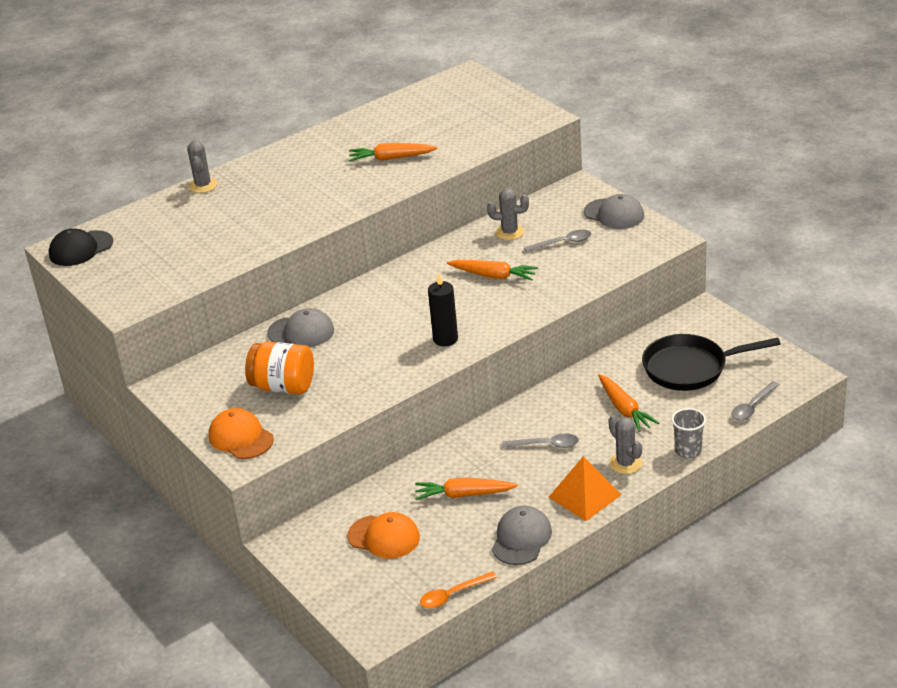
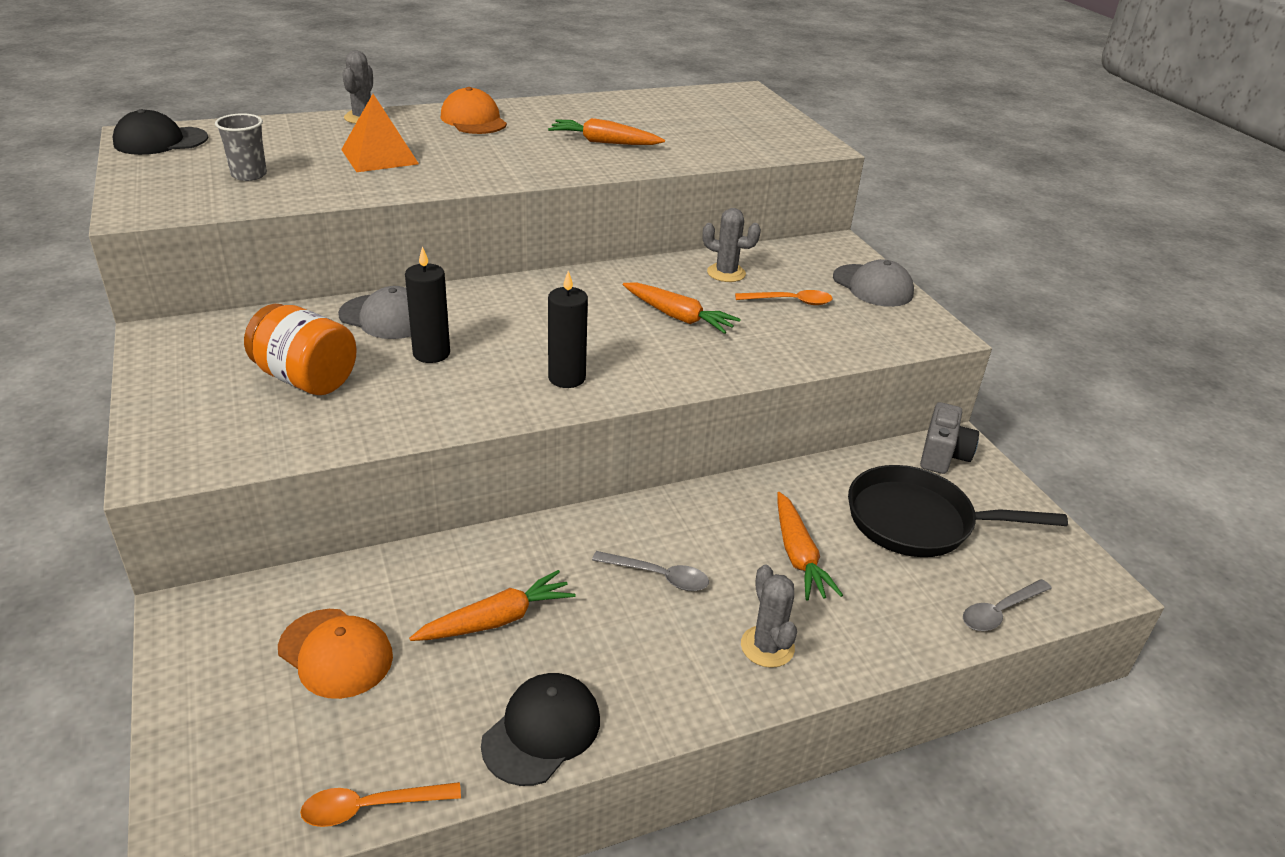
camera: 10 degrees right, 0 degrees up
(241, 437) = (189, 432): orange cap -> orange cap (473, 120)
(349, 348) = (431, 353): none -> black candle
(464, 495) = (496, 620): orange carrot -> orange carrot turned 135 degrees clockwise
(521, 538) = (542, 731): grey cap -> black cap
(563, 243) = (790, 301): grey spoon -> orange spoon
(585, 495) = (680, 684): orange pyramid -> orange pyramid (380, 156)
(688, 451) = (875, 656): grey cup -> grey cup (249, 175)
(694, 320) = (943, 455): none -> grey camera

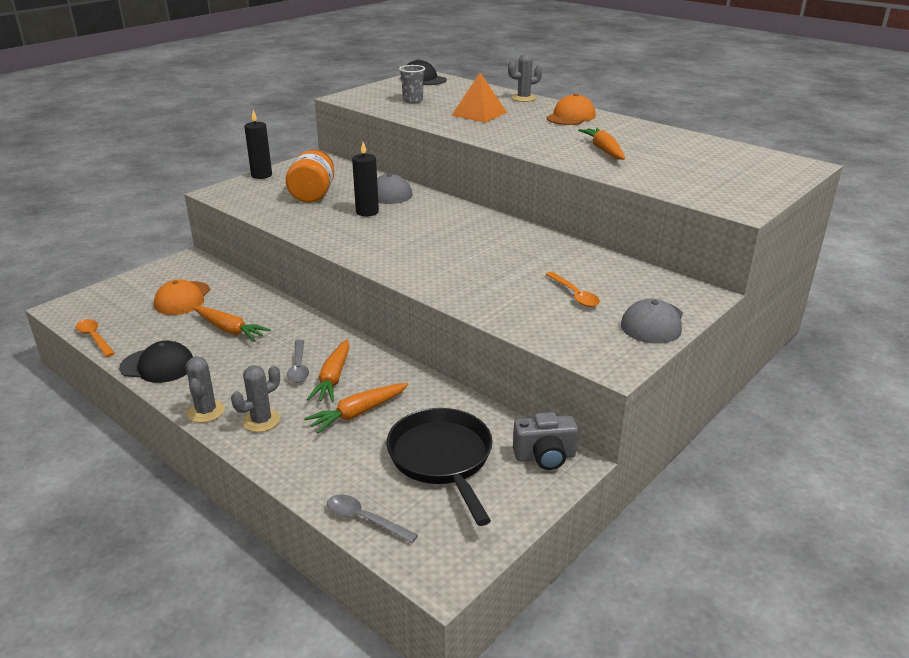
camera: 65 degrees right, 5 degrees down
(567, 378) = (382, 250): black candle -> black candle (261, 175)
(678, 316) = (496, 262): orange carrot -> orange carrot (333, 378)
(726, 273) = (582, 264): grey cactus -> grey cactus (206, 411)

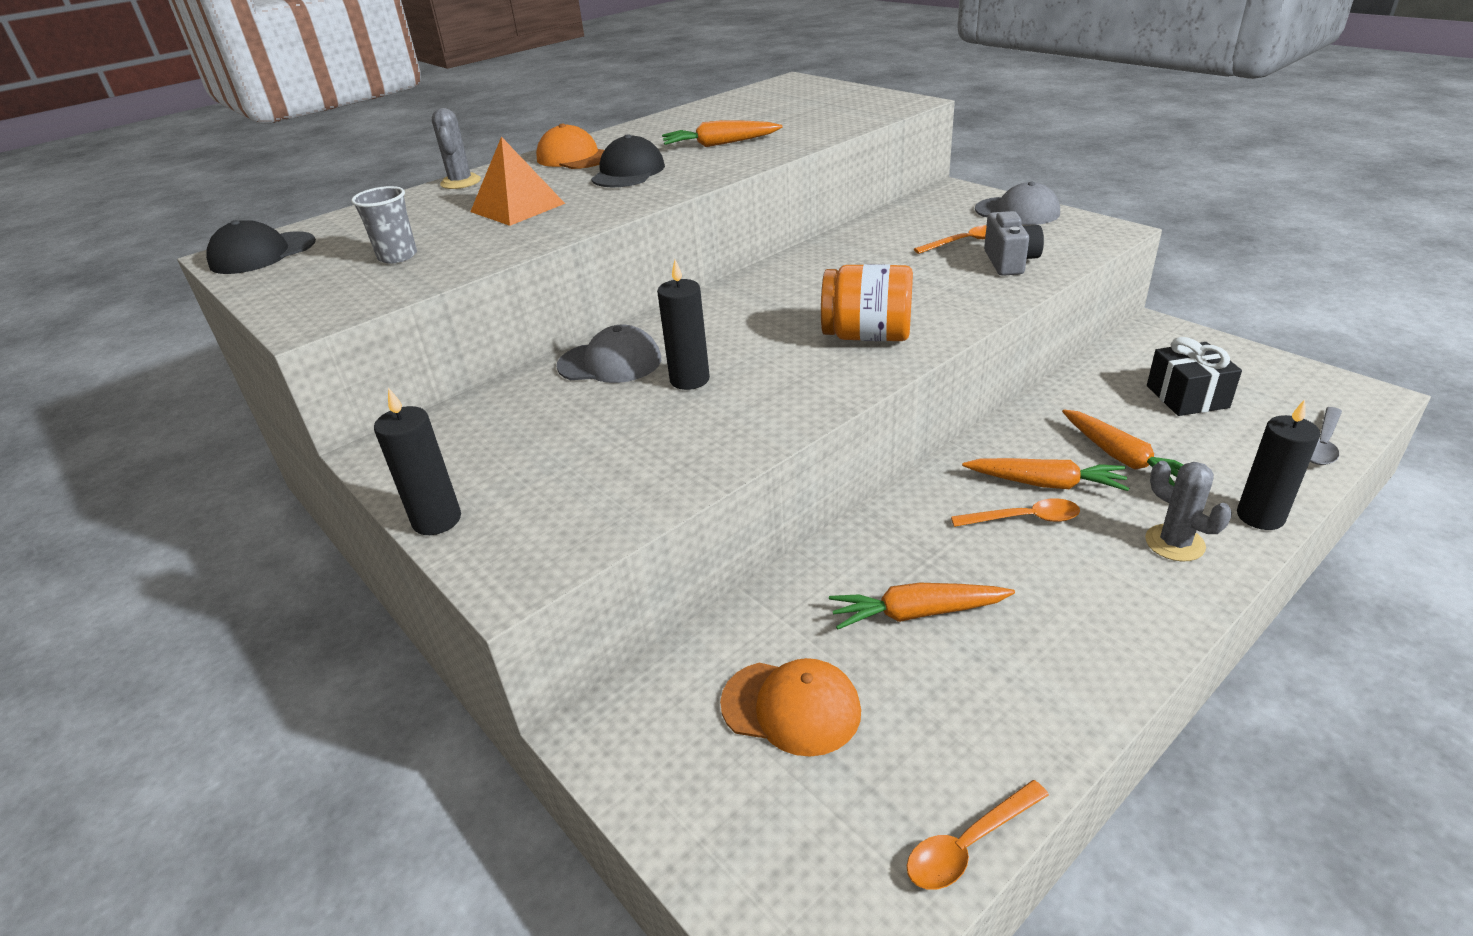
camera: 80 degrees left, 5 degrees up
(158, 366) = (1058, 698): black cap -> black cap (628, 172)
(206, 411) = (1175, 607): grey cactus -> none
(229, 330) = (917, 613): orange carrot -> orange carrot turned 135 degrees counterclockwise
(279, 463) = (1260, 516): none -> black candle
(298, 367) = (1024, 519): grey spoon -> orange spoon
(313, 194) = (586, 441): orange jar -> orange jar (867, 336)
(442, 459) = (1187, 397): black pan -> black gift
(545, 457) = (1153, 339): grey camera -> grey camera (1010, 262)

